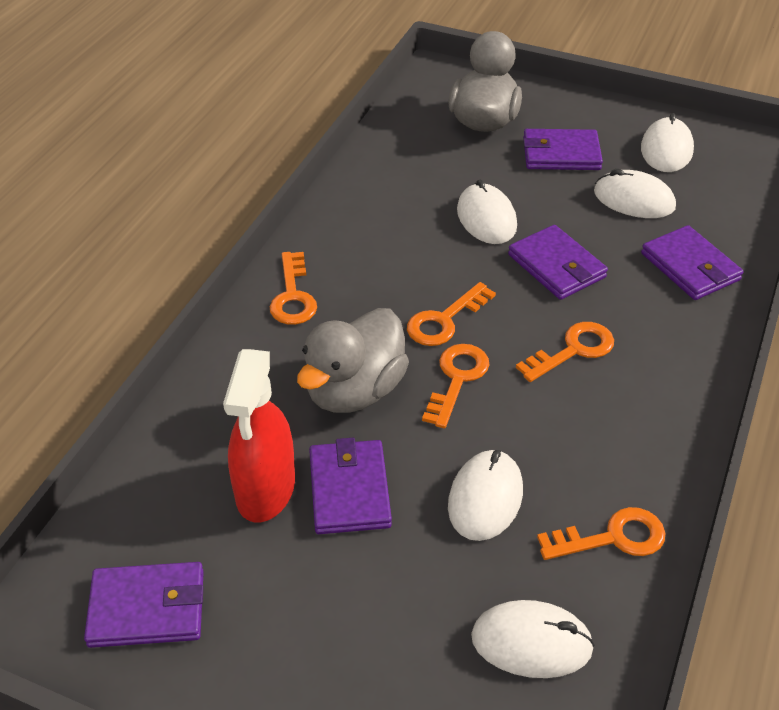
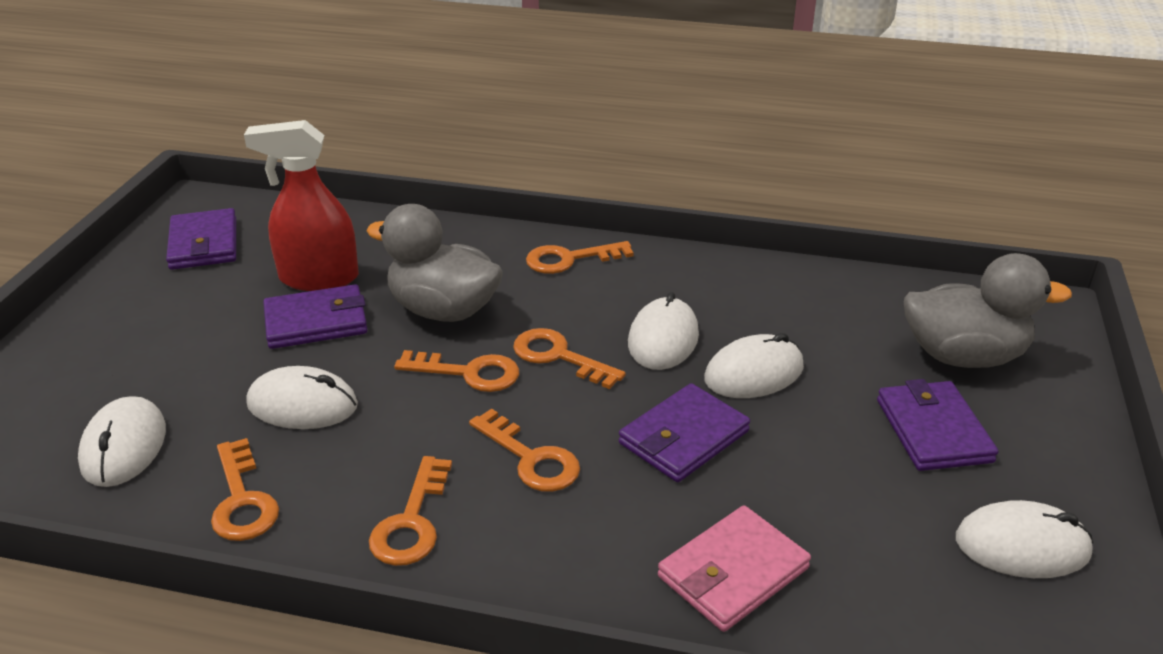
camera: 80 degrees right, 10 degrees down
(634, 199) = (865, 509): white mouse -> white mouse (663, 339)
(641, 424) = (412, 522): none -> orange key
(690, 267) = (732, 572): purple wallet -> pink wallet

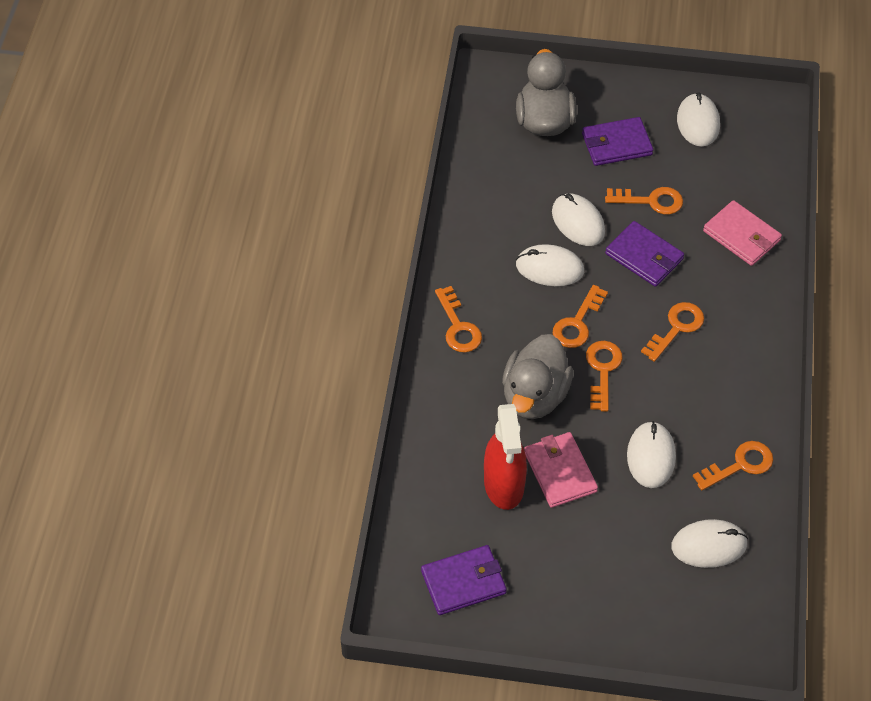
camera: 95 degrees left, 20 degrees up
(316, 322) = (560, 472): purple wallet -> pink wallet
(412, 522) = (738, 377): orange key -> orange key (651, 201)

